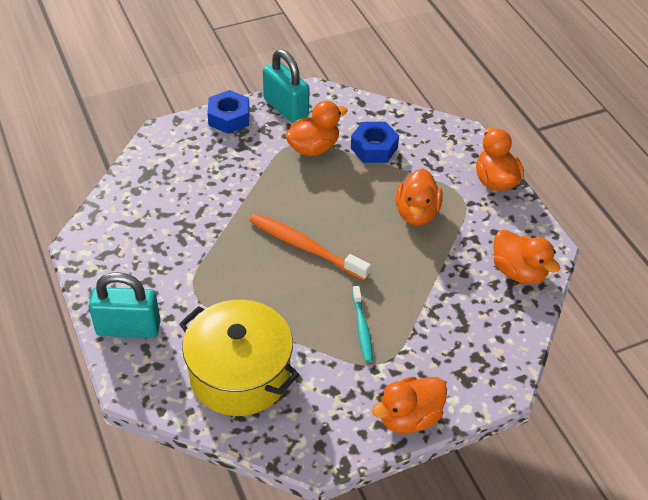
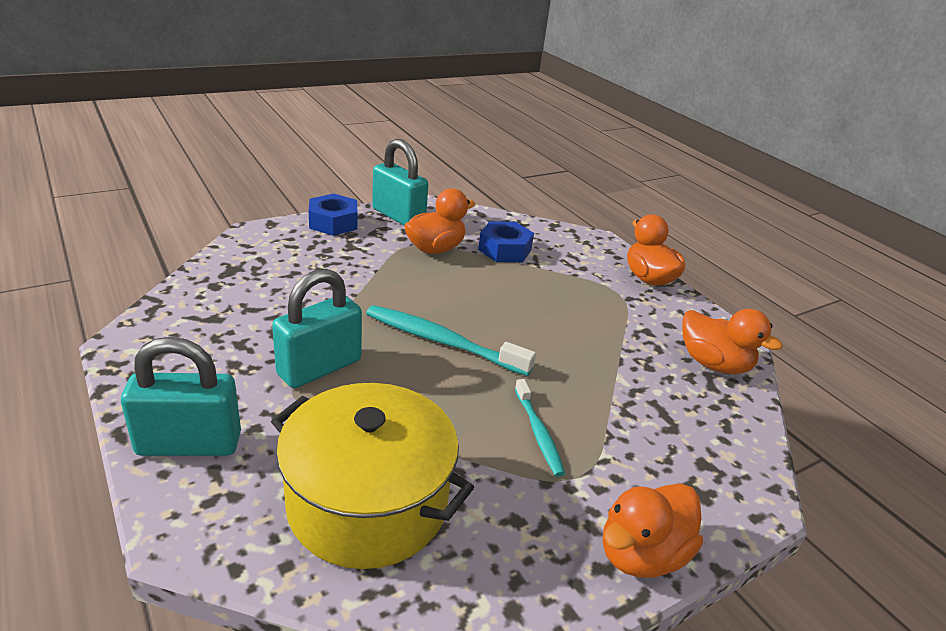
camera: 10 degrees left, 15 degrees down
(213, 269) = (319, 367): none -> turquoise padlock
(305, 247) = (442, 342): orange toothbrush -> turquoise toothbrush
(417, 213) = (571, 307): orange duck -> none

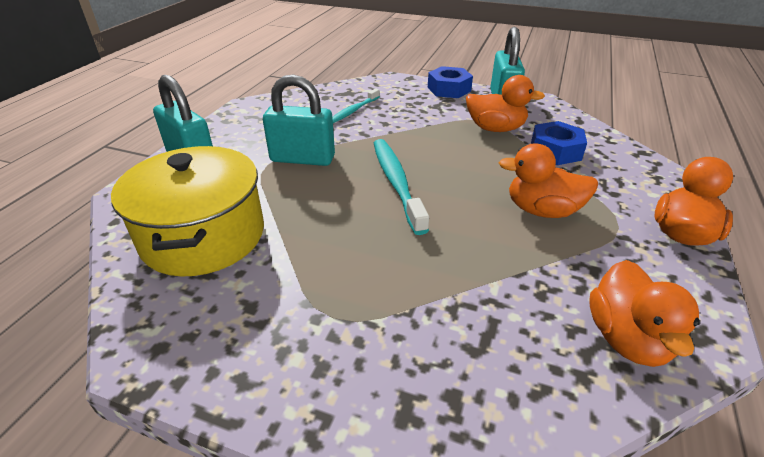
camera: 55 degrees right, 5 degrees up
(538, 433) = (358, 272): turquoise toothbrush -> turquoise toothbrush (354, 110)
(641, 554) = (279, 400): orange duck -> orange duck (542, 210)

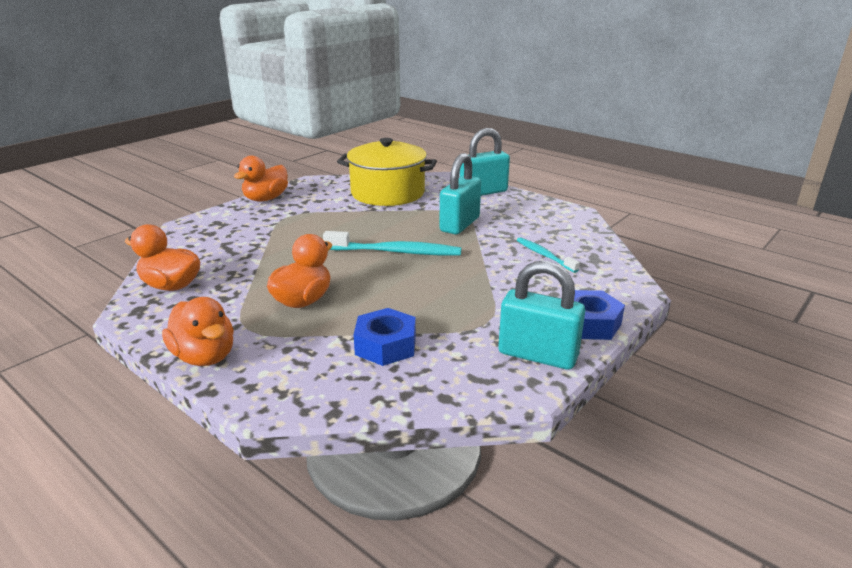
camera: 110 degrees right, 10 degrees down
(495, 129) = (459, 324): orange duck -> orange duck (266, 199)

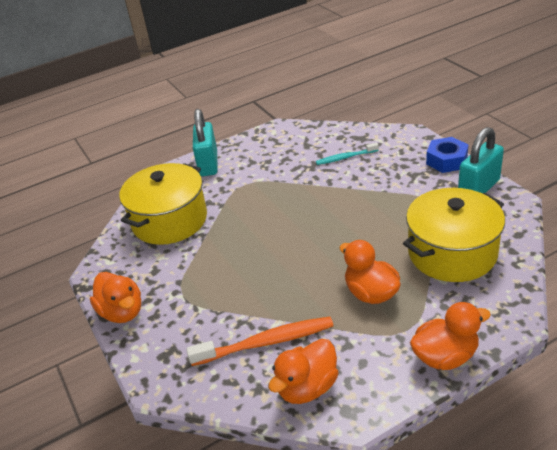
camera: 65 degrees left, 10 degrees up
(230, 259) = (266, 342): none -> orange toothbrush
(386, 345) = (452, 253): blue nut -> yellow pot
(396, 252) = (304, 230): turquoise toothbrush -> none
(460, 224) = (268, 188): turquoise padlock -> none

